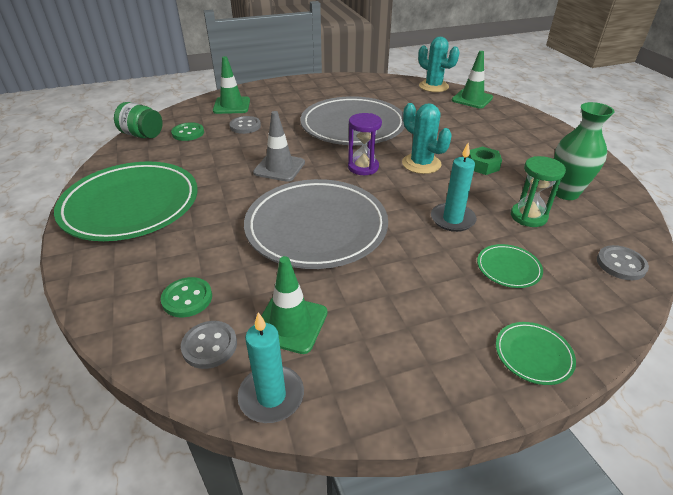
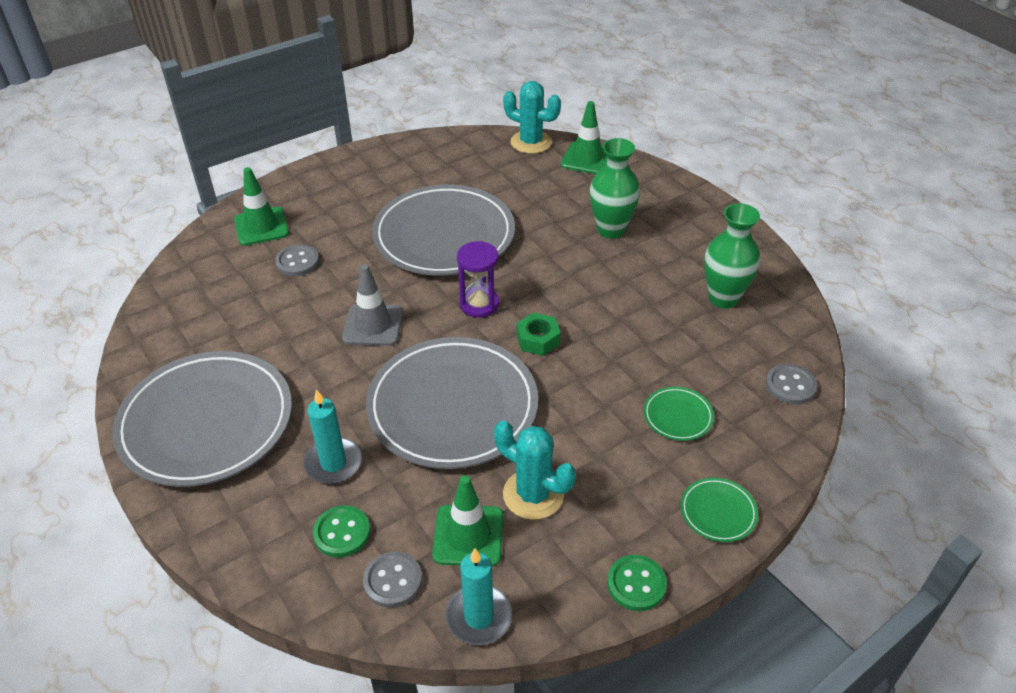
camera: 15 degrees left, 5 degrees up
(131, 205) = (206, 423): green plate -> grey plate
(142, 135) = (158, 304): green jar -> none
(188, 133) = (222, 289): green button -> green button (636, 584)
(421, 164) = (549, 285): turquoise cactus -> turquoise cactus (533, 494)
(452, 219) = (605, 363): turquoise candle -> turquoise candle (333, 463)
(479, 139) = (611, 230): none -> green vase
(482, 165) = (623, 274): green nut -> green nut (538, 339)
(528, 216) = (688, 341): green hourglass -> none

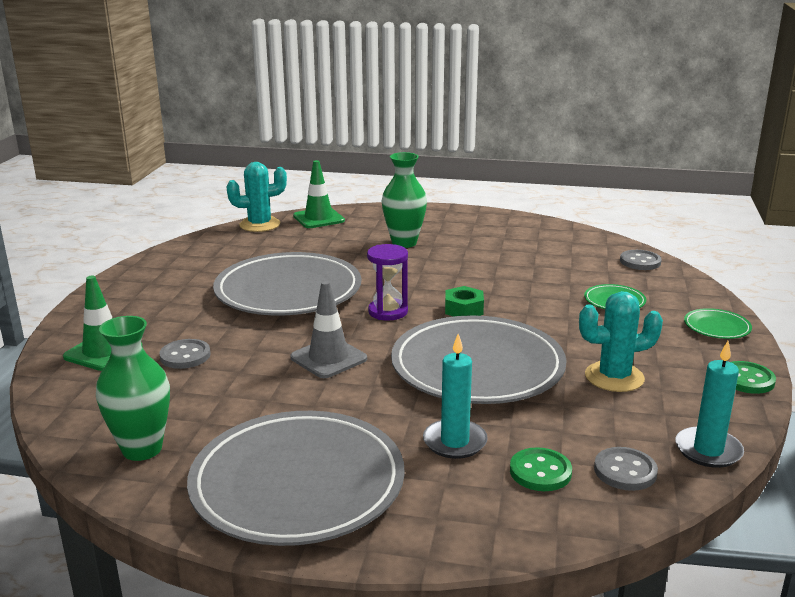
camera: 45 degrees left, 20 degrees down
(468, 535) = (620, 419): green traffic cone -> none
(723, 298) = (533, 244): green vase -> green vase (142, 449)

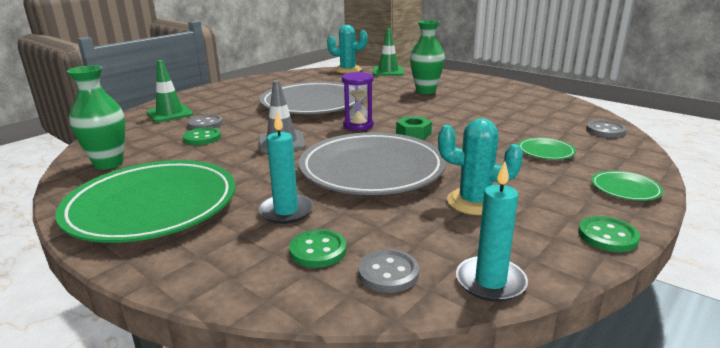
camera: 30 degrees right, 0 degrees up
(214, 378) = (202, 138): none -> green button
(297, 484) = (152, 206): grey plate -> green plate

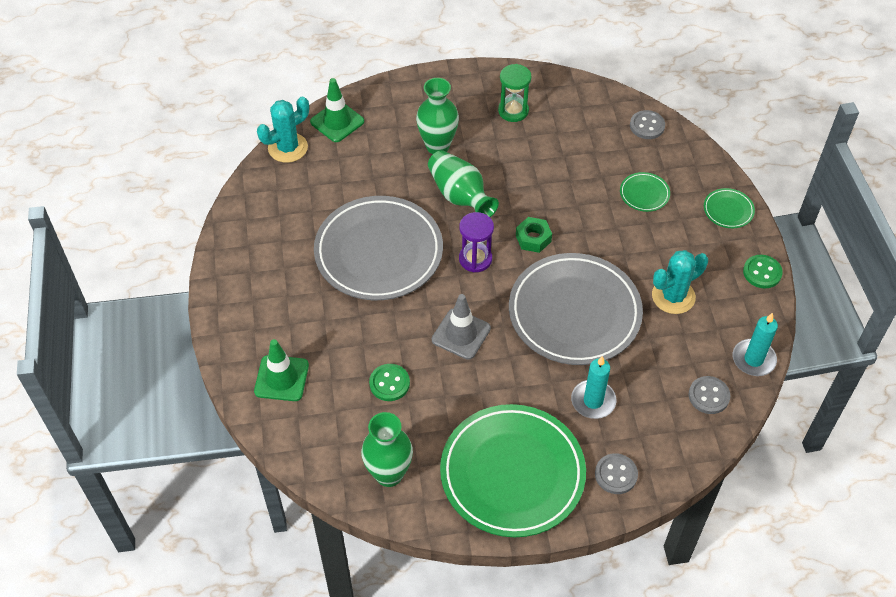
camera: 50 degrees left, 30 degrees up
(205, 124) = (350, 364): grey button -> grey button (616, 474)
(318, 250) = (658, 413): green button -> none
(401, 106) = (460, 196): none -> green vase
(501, 97) = (513, 111): none -> green hourglass

